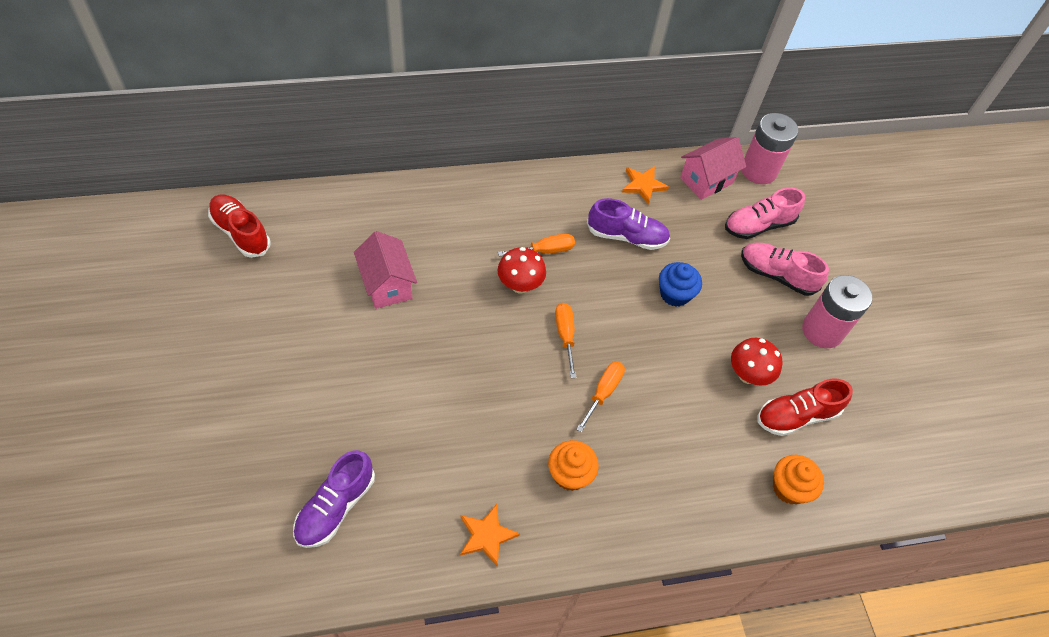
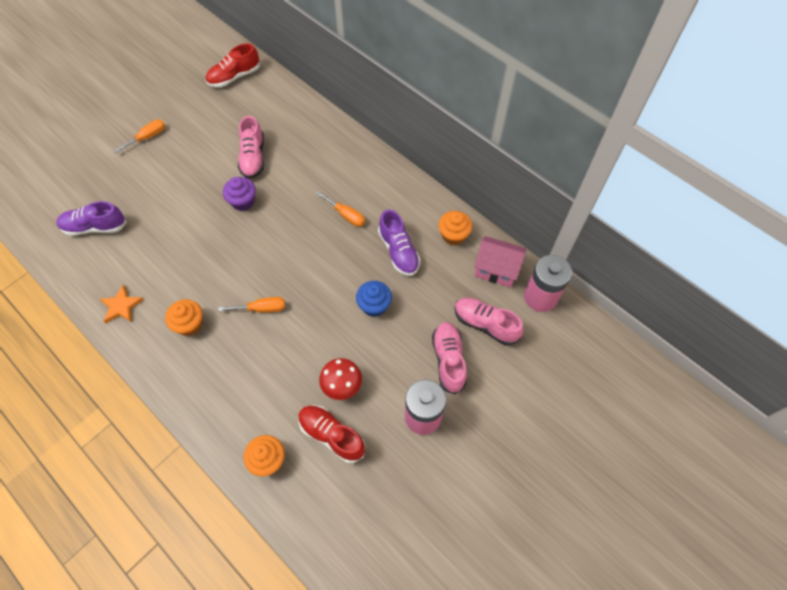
camera: 60 degrees right, 5 degrees up
(241, 233) = (234, 77): red shoe -> red shoe turned 135 degrees counterclockwise
(387, 284) = (253, 157): pink house -> pink shoe
(442, 329) = (243, 201): none -> purple cupcake
(520, 285) = (307, 218): red mushroom -> none
(565, 336) = (288, 264): orange screwdriver -> orange screwdriver (147, 137)
(643, 185) = (453, 235): orange star -> orange cupcake

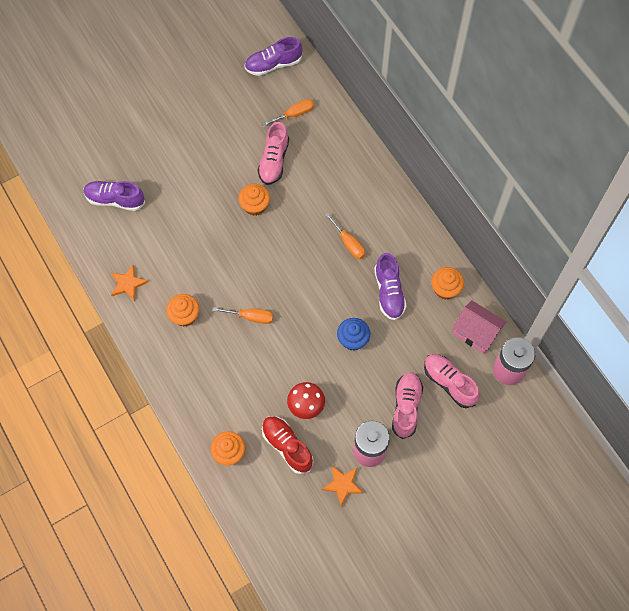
camera: 15 degrees right, 5 degrees up
(147, 137) = (177, 115): orange screwdriver -> orange screwdriver (294, 114)
(234, 77) = (273, 64): red shoe -> purple shoe
(243, 201) = (255, 206): purple cupcake -> orange cupcake
(404, 462) = (343, 484): none -> orange star

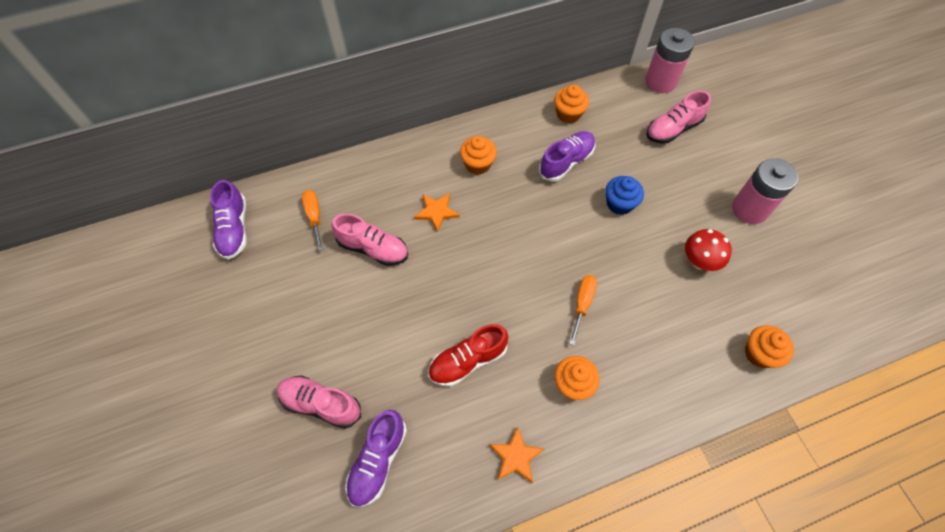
camera: 80 degrees left, 5 degrees down
(255, 206) = (431, 278): orange cupcake -> orange cupcake (478, 164)
(287, 446) = (748, 288): red shoe -> red shoe (468, 361)
(343, 484) = (790, 240): orange star -> orange star (436, 212)
(348, 243) = (501, 189): orange screwdriver -> none
(389, 292) = (566, 162): purple shoe -> purple shoe turned 45 degrees counterclockwise
(406, 407) = (699, 169): pink shoe -> pink shoe (321, 404)
(475, 333) = (619, 99): pink house -> none

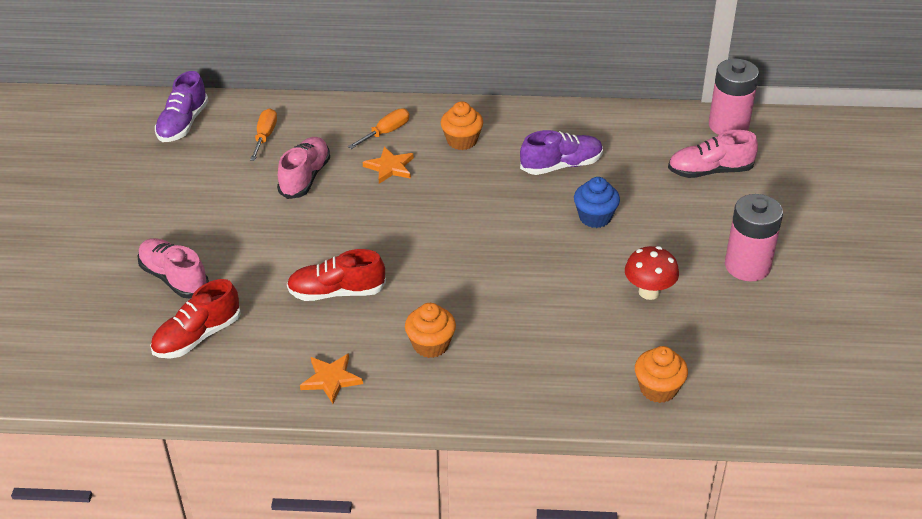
camera: 25 degrees right, 20 degrees down
(373, 248) = (305, 177): pink shoe -> pink shoe turned 120 degrees counterclockwise
(378, 461) = (197, 336): purple shoe -> red shoe
(568, 114) = (595, 126): orange cupcake -> none
(582, 304) = (489, 286): orange screwdriver -> orange screwdriver (386, 132)

